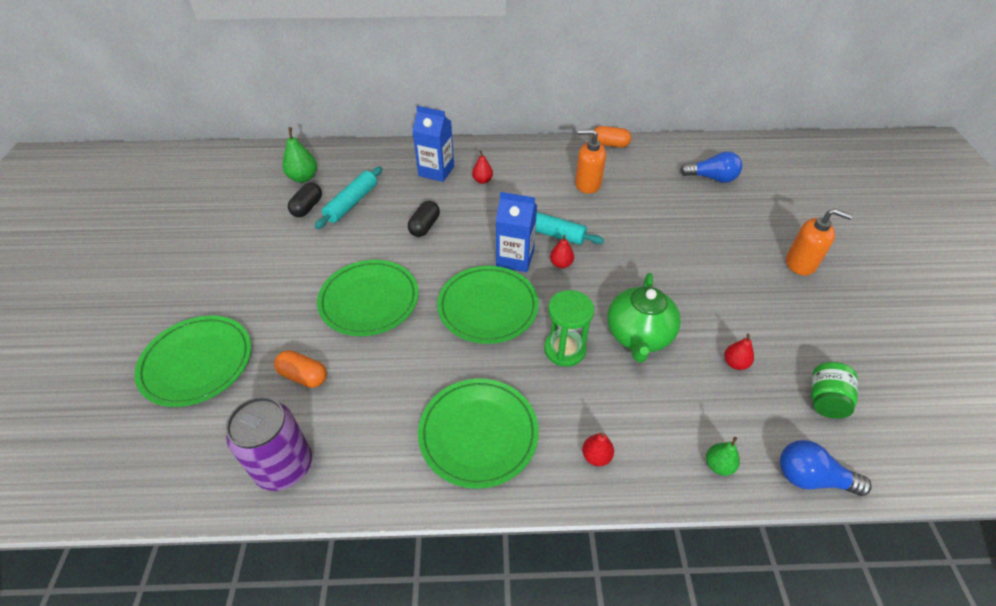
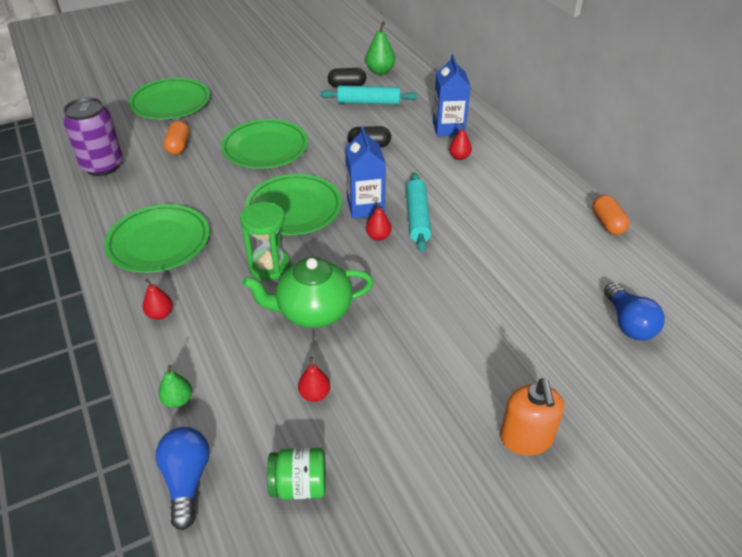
camera: 65 degrees right, 5 degrees down
(587, 184) = (517, 224): orange soap dispenser -> none

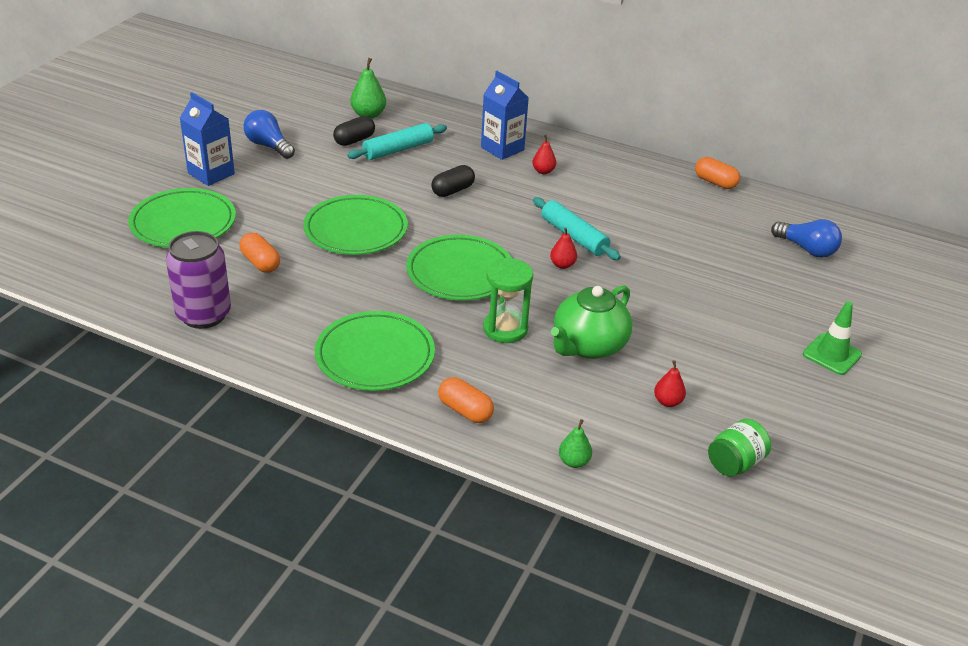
camera: 40 degrees left, 5 degrees down
(160, 314) = (465, 410): red pear -> orange capsule
(187, 480) = (657, 506): blue light bulb -> blue light bulb (268, 146)
(365, 206) = (519, 245): blue carton -> blue carton (211, 173)
(526, 438) = (832, 354): orange soap dispenser -> green traffic cone

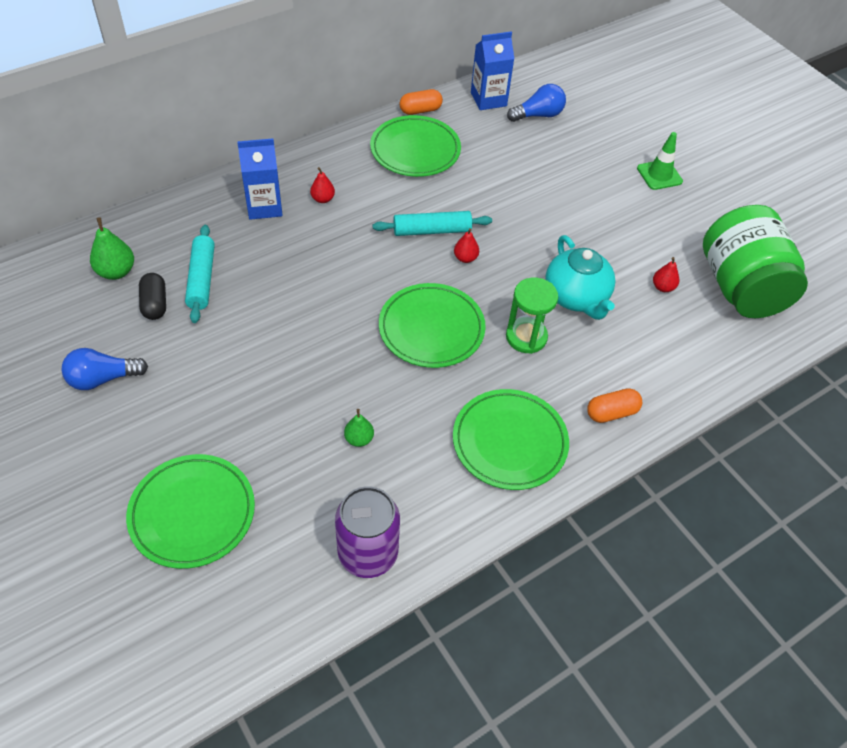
camera: 60 degrees left, 15 degrees up
(211, 173) = (114, 451): blue carton -> blue carton (488, 99)
(260, 263) = (313, 471): orange capsule -> none
(355, 230) = (313, 373): green plate -> green plate (415, 150)
(452, 190) = (304, 273): black capsule -> none
(574, 461) = (700, 375): green pear -> green pear (359, 439)
(588, 346) = (576, 297): green teapot -> turquoise teapot
(735, 463) = (741, 288): green jar -> green jar, size x2.27

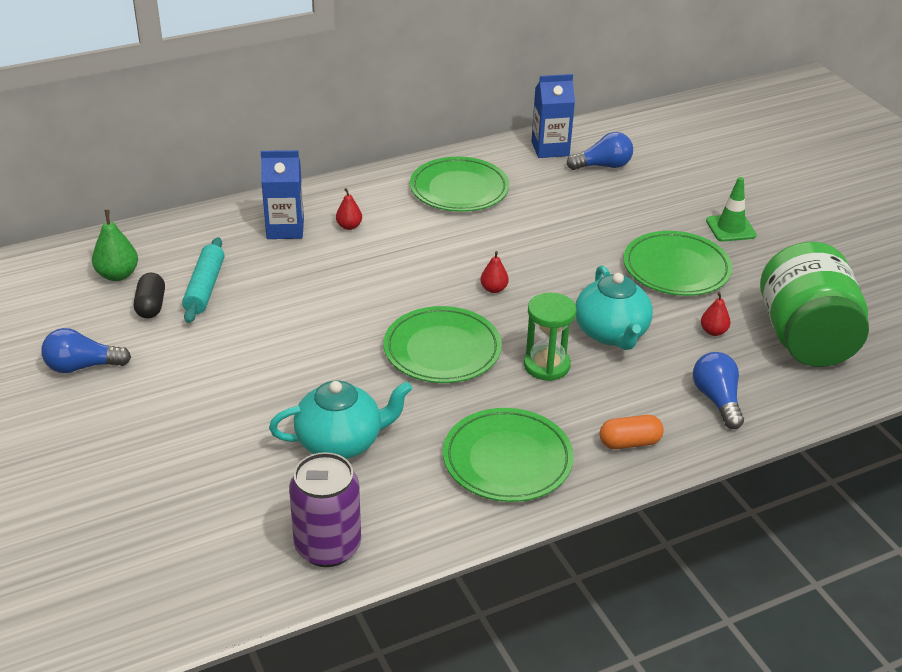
camera: 10 degrees right, 15 degrees down
(192, 513) = (148, 492): green plate -> green plate (676, 268)
(359, 439) = (341, 442): green pear -> turquoise teapot
(420, 110) = (472, 154): orange capsule -> none
(432, 231) = (462, 262): turquoise rolling pin -> none
(678, 360) = (717, 400): none -> blue light bulb

